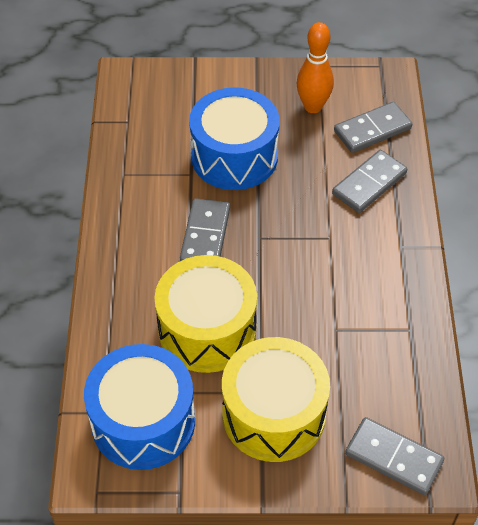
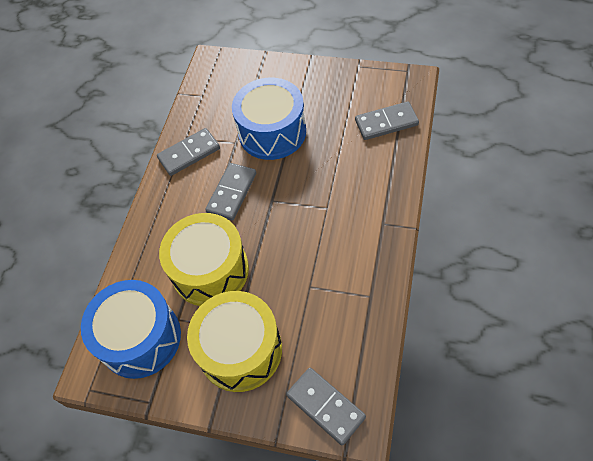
camera: 20 degrees right, 5 degrees up
(313, 106) = (344, 99): orange bowling pin -> none
(369, 183) = (371, 167): grey domino -> grey domino (189, 153)

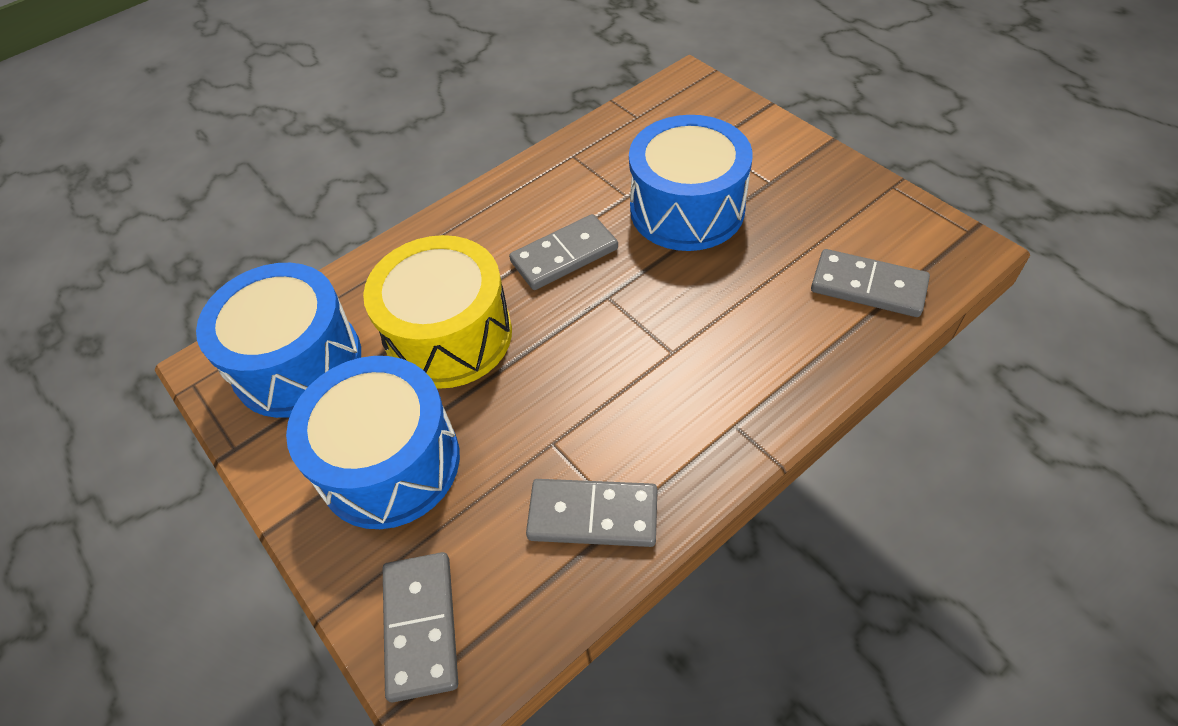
camera: 35 degrees right, 5 degrees down
(189, 153) = (557, 177): grey domino -> grey domino (593, 515)
(240, 350) = (389, 463): yellow drum -> blue drum

